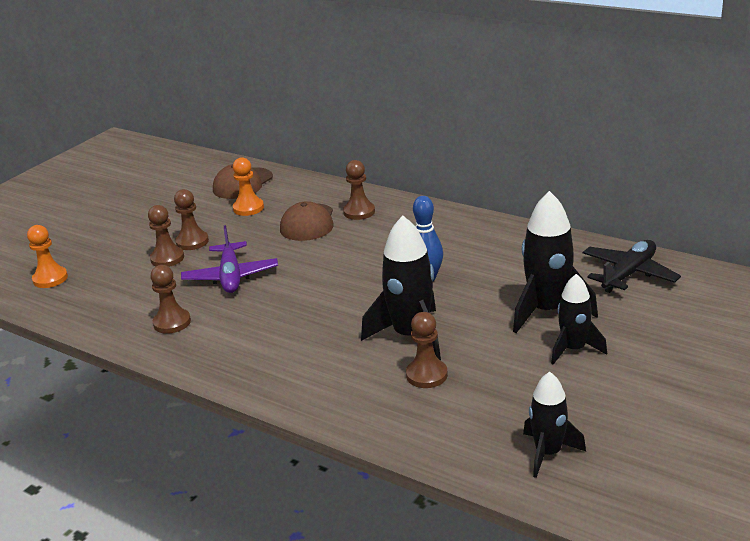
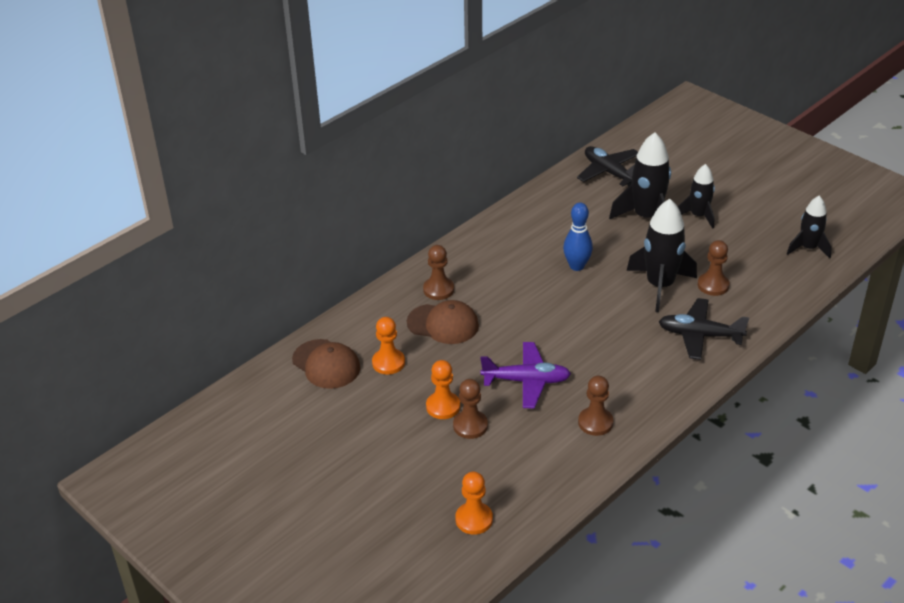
camera: 80 degrees left, 10 degrees up
(192, 242) = (443, 406): brown pawn -> orange pawn
(325, 374) = (699, 335): none -> black plane

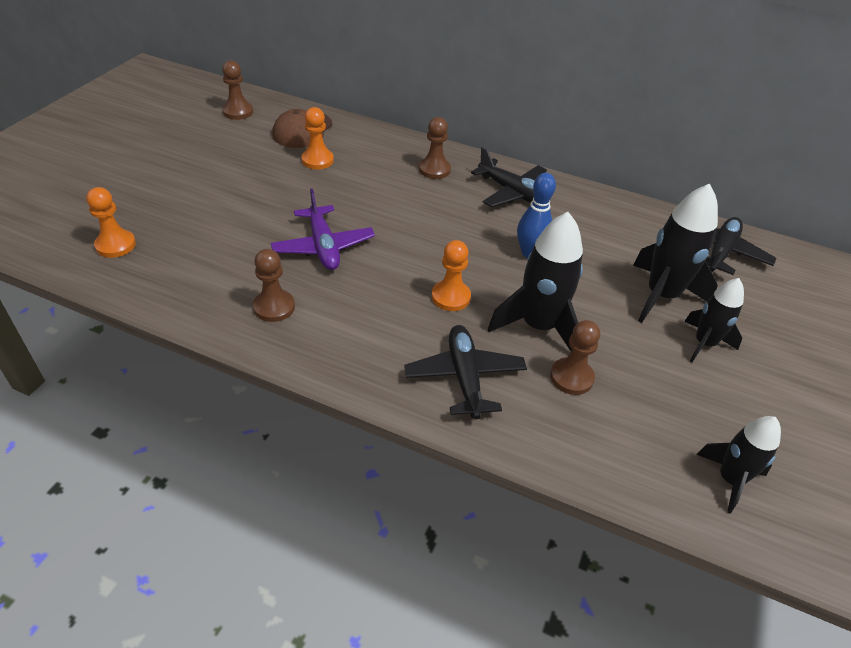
camera: 65 degrees right, 5 degrees up
(443, 324) = (385, 181): brown cap -> none
(443, 406) = (268, 200): orange pawn -> orange pawn (451, 297)
(470, 426) = (246, 221): brown pawn -> brown pawn (238, 112)
(493, 252) = (512, 192): none -> black plane

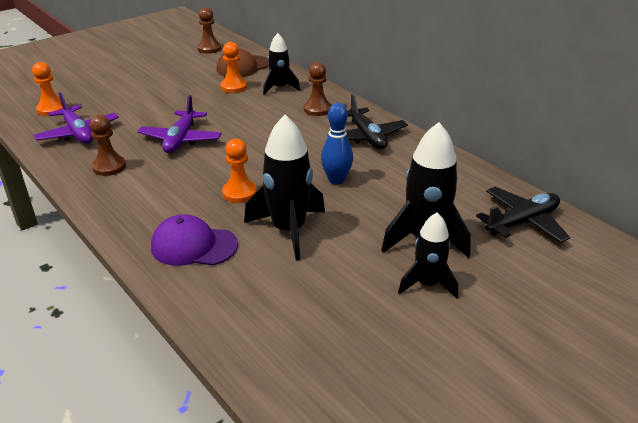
camera: 30 degrees right, 10 degrees down
(187, 271) = (78, 133): none -> purple plane
(464, 377) = (194, 246): black plane -> purple cap
(571, 377) = (278, 271): brown pawn -> none
(730, 479) = (339, 388): black rocket -> black rocket (279, 88)

